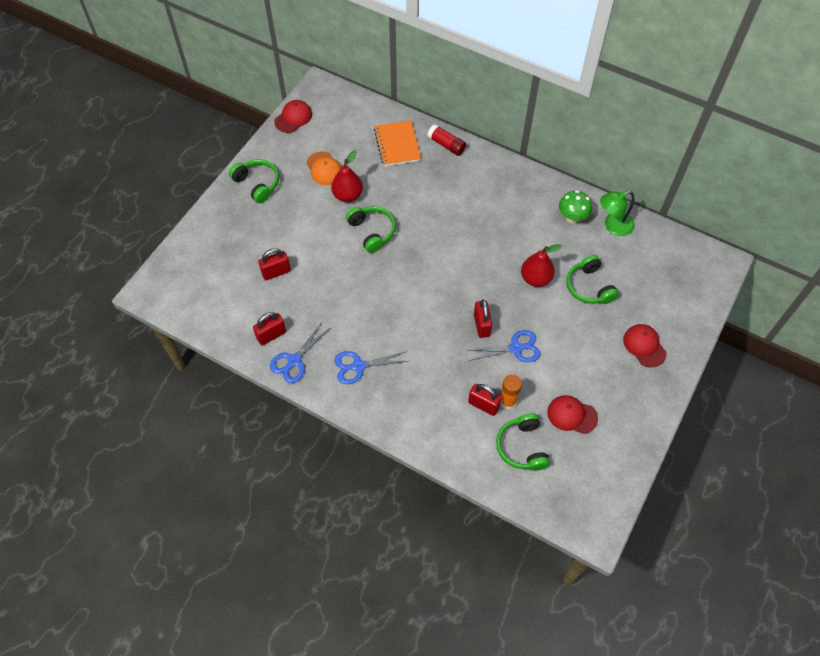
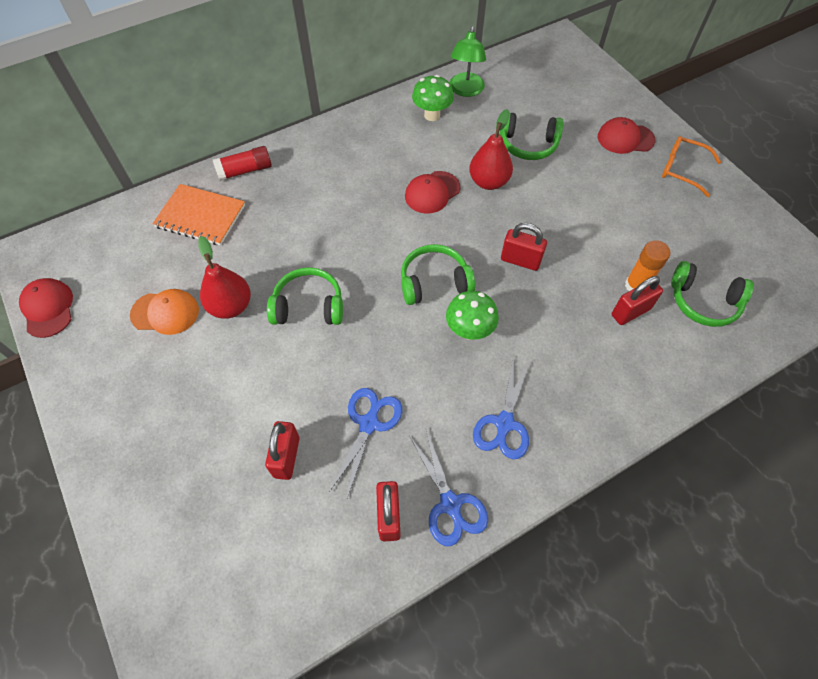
camera: 60 degrees left, 0 degrees up
(257, 184) = (116, 409): green headphones -> green headphones (434, 282)
(409, 320) = (469, 330): none -> green mushroom
(515, 348) = (569, 244): blue scissors -> blue scissors (369, 424)
(572, 415) = (681, 237): red cap -> red cap (432, 192)
(640, 394) = (682, 169): none -> orange glasses

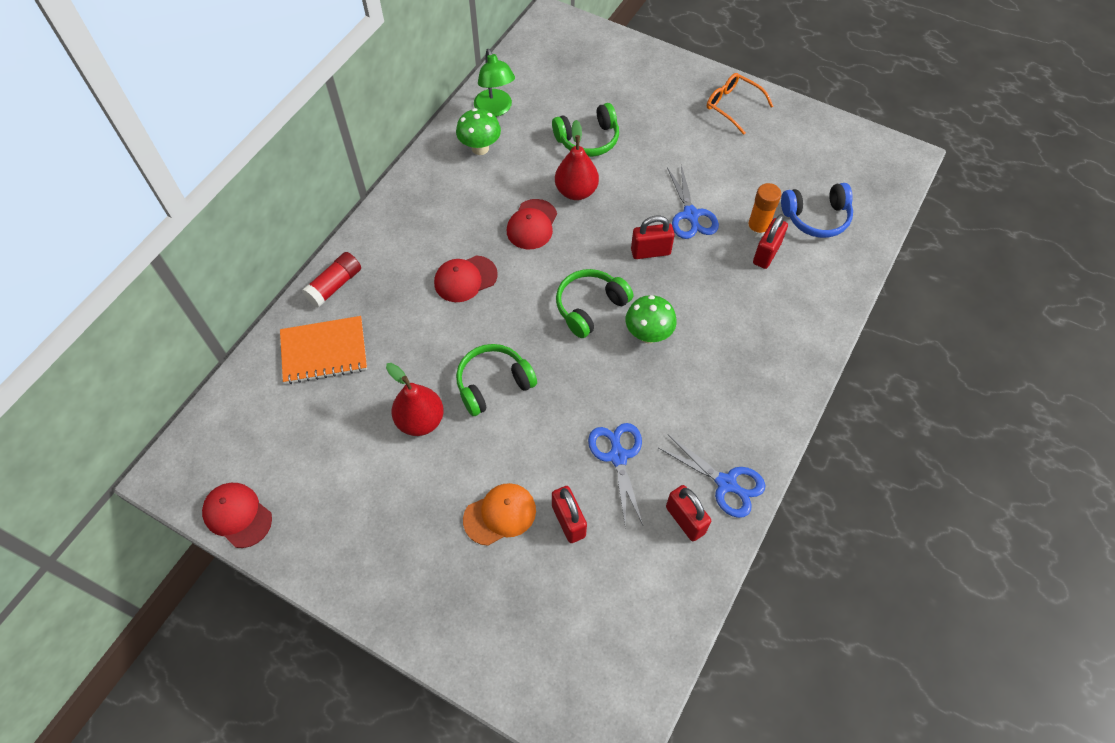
camera: 30 degrees left, 0 degrees up
(165, 313) = (361, 458): orange cap -> orange cap (500, 514)
(504, 423) = (726, 397): blue scissors -> blue scissors (691, 215)
(625, 138) = (668, 97): red cap -> red cap (465, 279)
(682, 169) = (732, 106): orange glasses -> orange glasses turned 45 degrees clockwise
(703, 302) = (816, 217): green headphones -> blue headphones

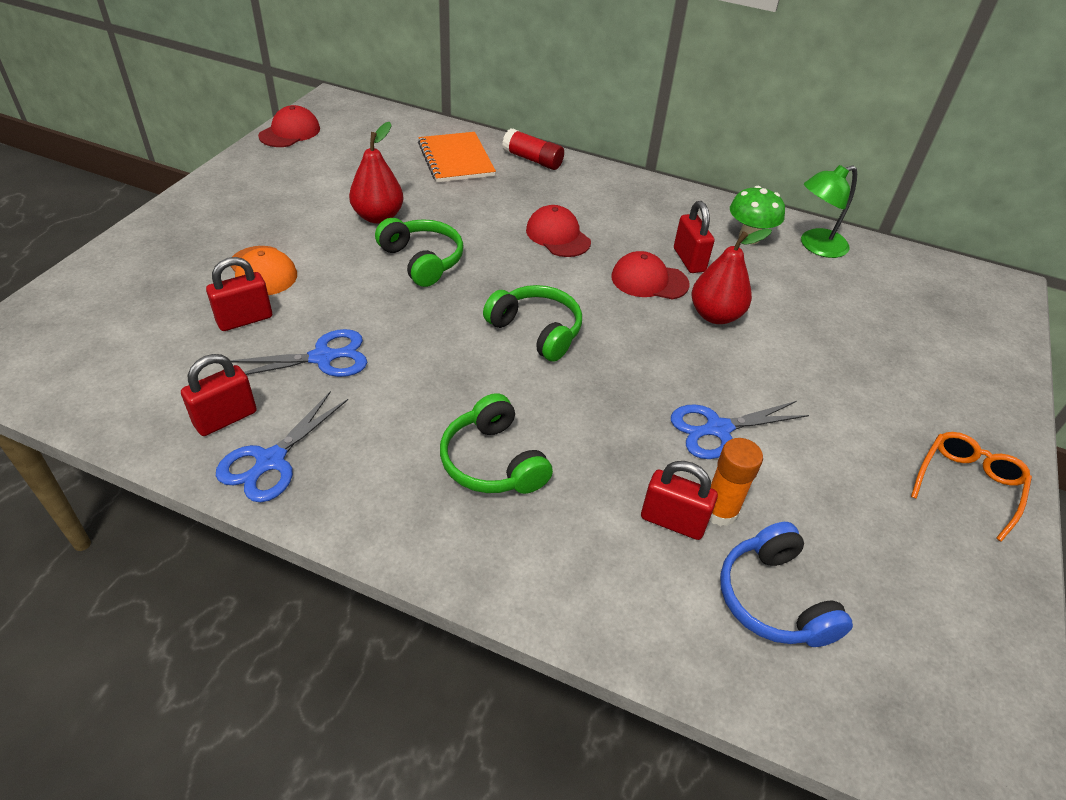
camera: 80 degrees right, 15 degrees down
(588, 139) = (808, 324): green headphones -> green headphones (492, 462)
(648, 335) = (501, 384): green mushroom -> none
(650, 252) = (638, 386): red padlock -> red padlock (689, 260)

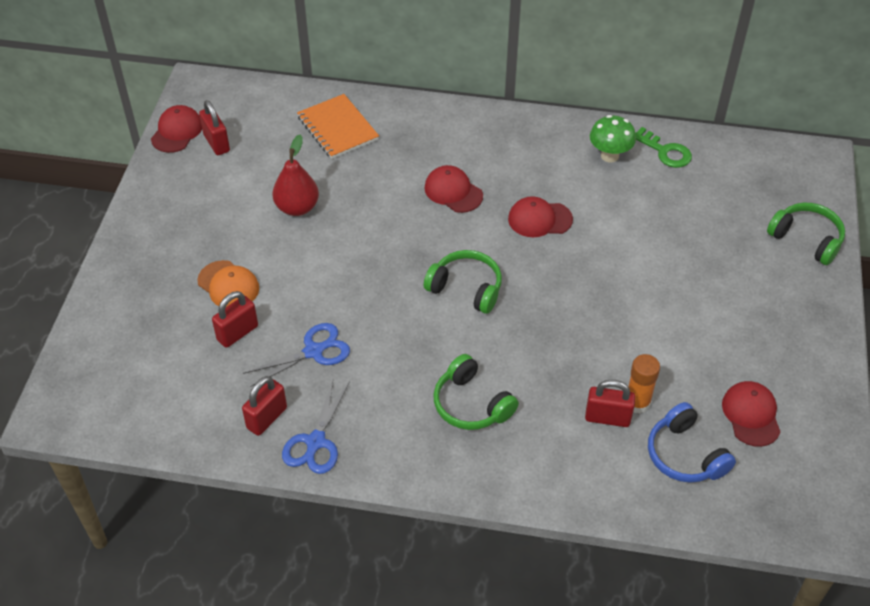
camera: 10 degrees left, 5 degrees up
(422, 260) = (352, 243): green headphones -> green headphones (806, 239)
(532, 160) = (404, 112): red glue stick -> none
(689, 260) = (566, 191): red padlock -> red padlock (216, 143)
(715, 315) = (599, 240): red pear -> none
(718, 429) = (622, 340): blue scissors -> none
(816, 246) = (665, 152): green lamp -> green key
(882, 565) = (751, 415): none -> red cap
(967, 485) = (802, 341): orange glasses -> none

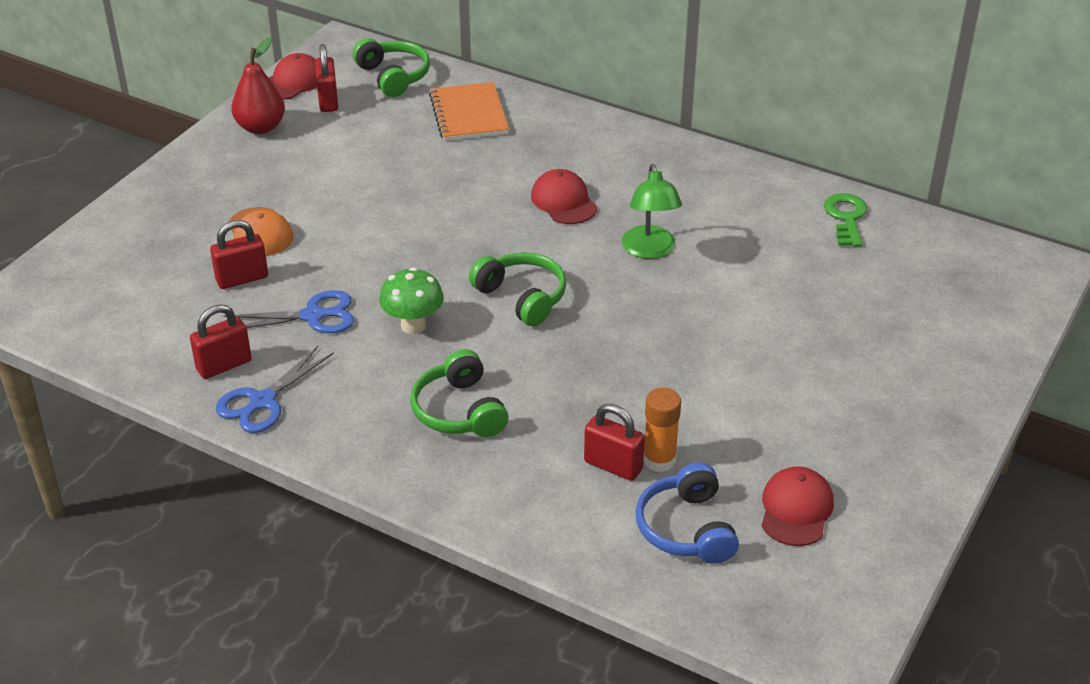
camera: 20 degrees right, 10 degrees down
(297, 207) = (378, 178): red pear -> red pear (261, 127)
(539, 219) = (650, 250): red cap -> green lamp
(609, 156) = (773, 207): green mushroom -> green mushroom (413, 325)
(665, 152) = (846, 217): green key -> green key turned 150 degrees counterclockwise
(806, 239) = (977, 346): green headphones -> green headphones (393, 76)

